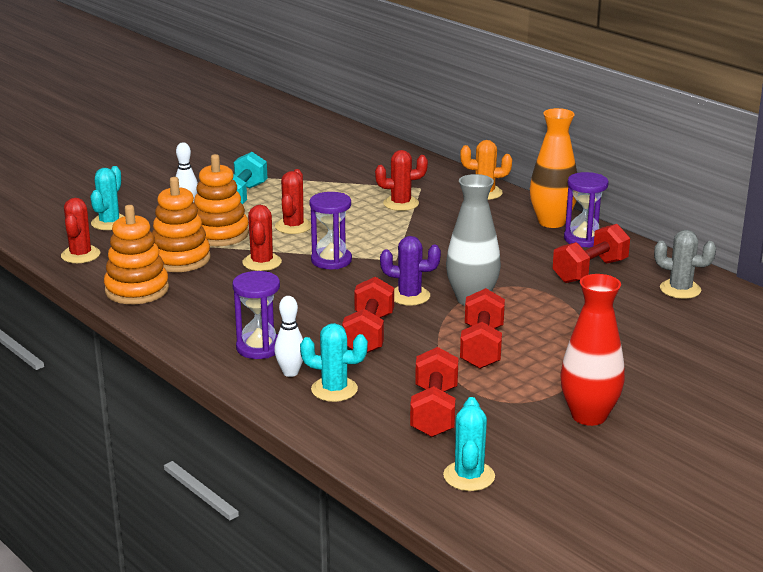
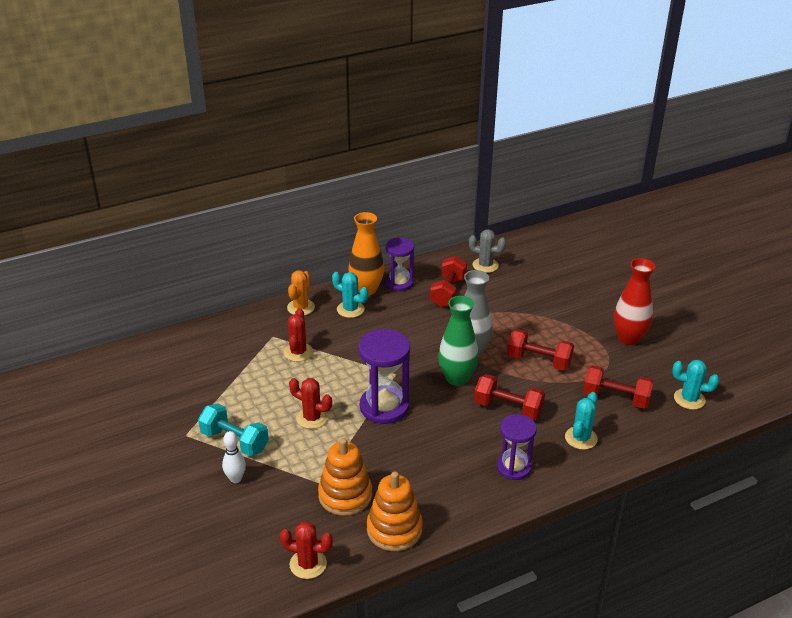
camera: 75 degrees left, 10 degrees up
(109, 223) = (245, 537): turquoise cactus -> turquoise cactus (350, 309)
(219, 234) = (306, 464): orange stacking toy -> none
(262, 262) = (372, 446): red cactus -> none
(290, 373) = (554, 456): white bowling pin -> none
(331, 260) = (384, 407): purple hourglass -> purple hourglass, size x1.52
(409, 296) = (457, 378): purple cactus -> green vase
(590, 271) = (448, 292): red dumbbell -> red dumbbell turned 45 degrees clockwise
(680, 289) = (485, 265): grey cactus -> grey cactus turned 75 degrees clockwise

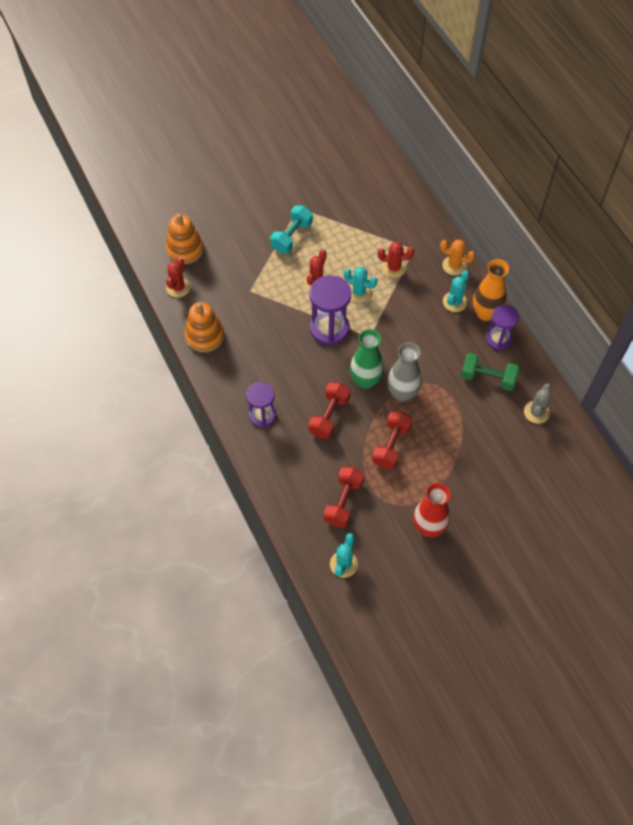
camera: 90 degrees right, 25 degrees up
(236, 479) = (255, 241): white bowling pin -> none
(345, 495) = (237, 306): orange stacking toy -> orange stacking toy (185, 249)
(448, 292) = (488, 378): red dumbbell -> green dumbbell
(581, 438) = (294, 467): turquoise cactus -> turquoise cactus (359, 292)

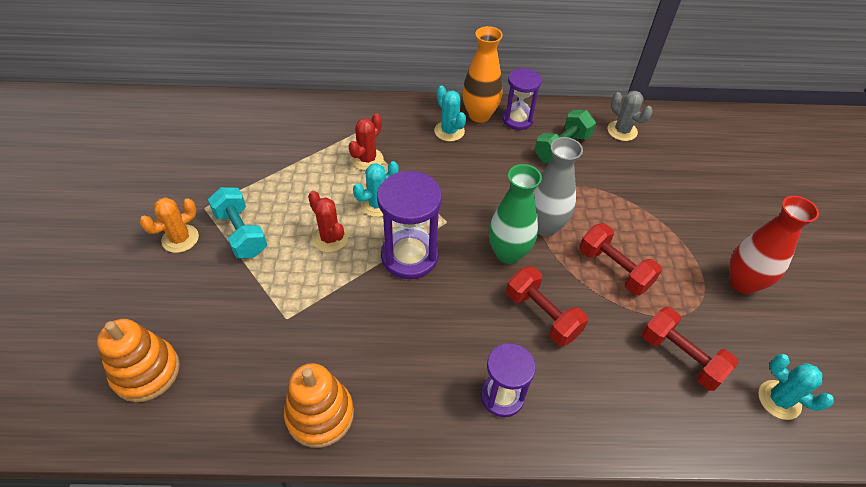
camera: 65 degrees left, 10 degrees down
(178, 287) = (205, 414): red cactus -> none
(454, 265) = (403, 112): orange cactus -> orange cactus (180, 239)

